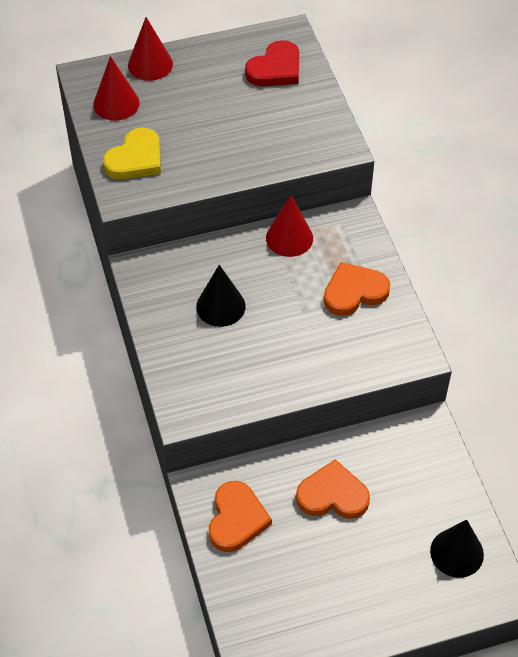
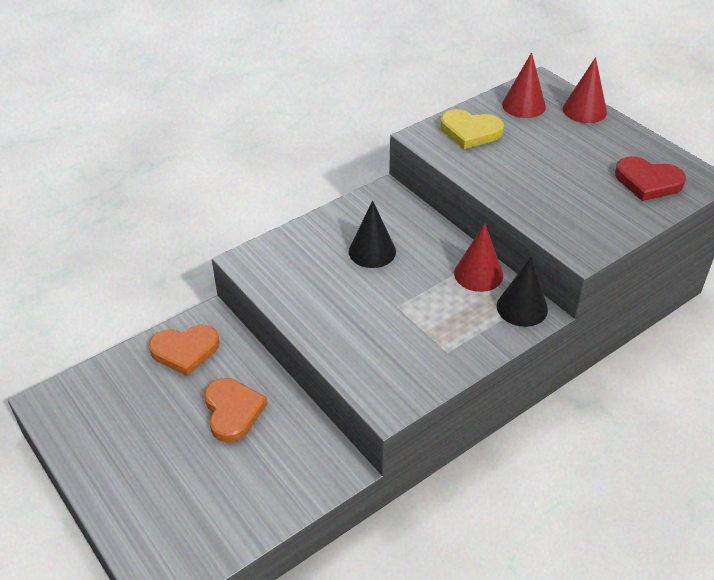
camera: 70 degrees right, 10 degrees down
(354, 292) = (441, 337): orange heart -> none
(457, 552) = (198, 531): black cone -> black cone (522, 308)

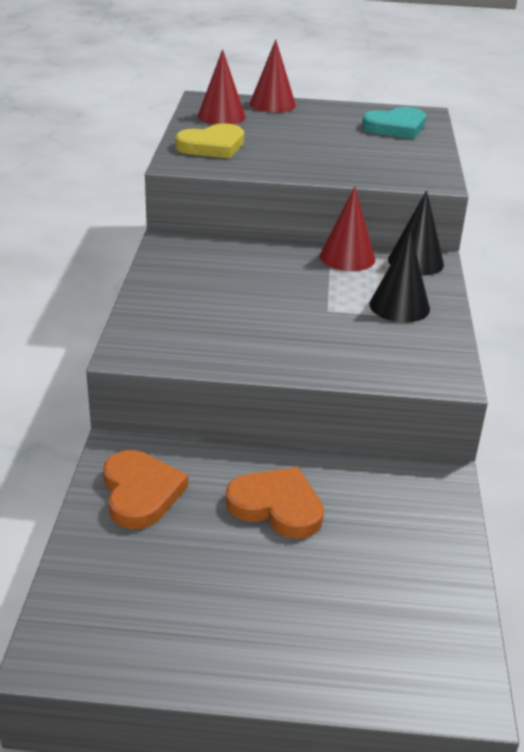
camera: 50 degrees left, 10 degrees down
(185, 351) = (140, 493): orange heart -> orange heart turned 45 degrees counterclockwise
(372, 251) = (236, 285): black cone -> black cone (399, 306)
(647, 182) = (396, 127): red heart -> turquoise heart

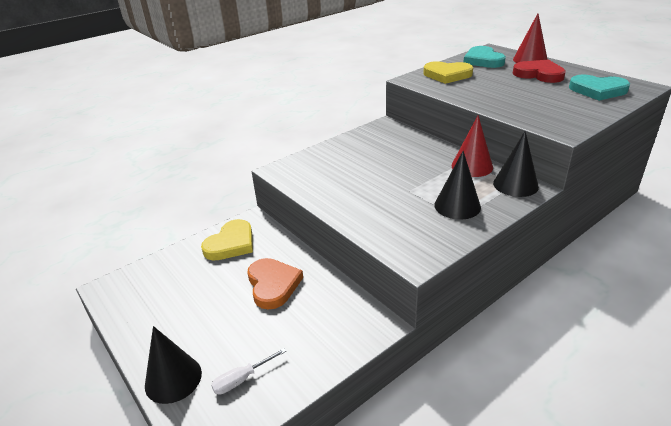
camera: 50 degrees right, 0 degrees up
(140, 493) = (231, 244): orange heart -> yellow heart
(221, 116) = (483, 60): red cone -> turquoise heart
(312, 121) = (539, 74): none -> red heart
(334, 672) = (173, 379): none -> black cone
(403, 616) = (242, 379): none -> white screwdriver

